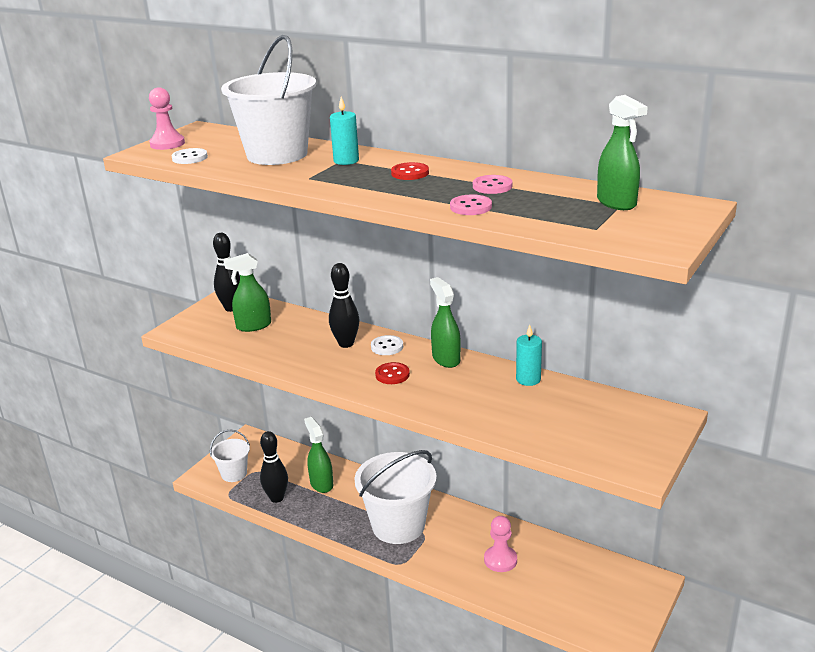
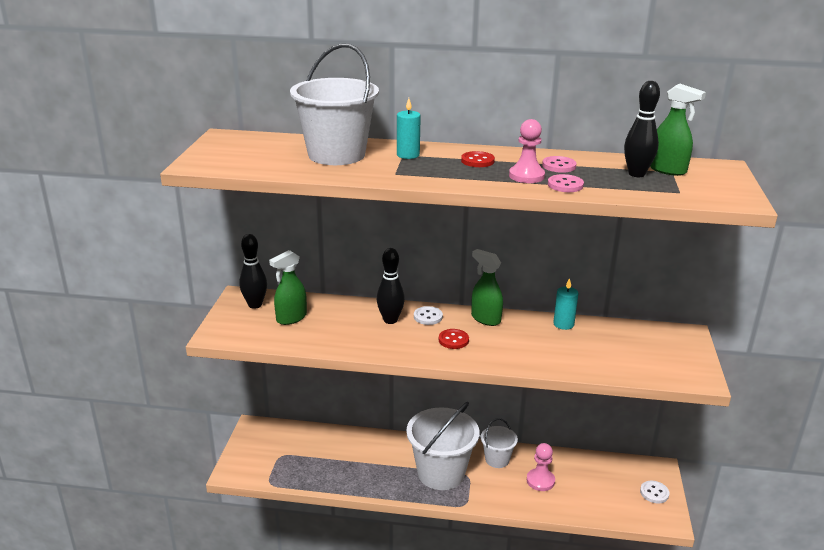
camera: 25 degrees left, 0 degrees up
(167, 144) = (212, 153): pink pawn -> pink pawn (526, 176)
(190, 158) = (254, 165): white button -> white button (654, 493)
(234, 474) = (262, 462): white bucket -> white bucket (497, 459)
(277, 498) = (318, 475): black bowling pin -> black bowling pin (636, 174)
(321, 484) = (350, 453): green spray bottle -> none

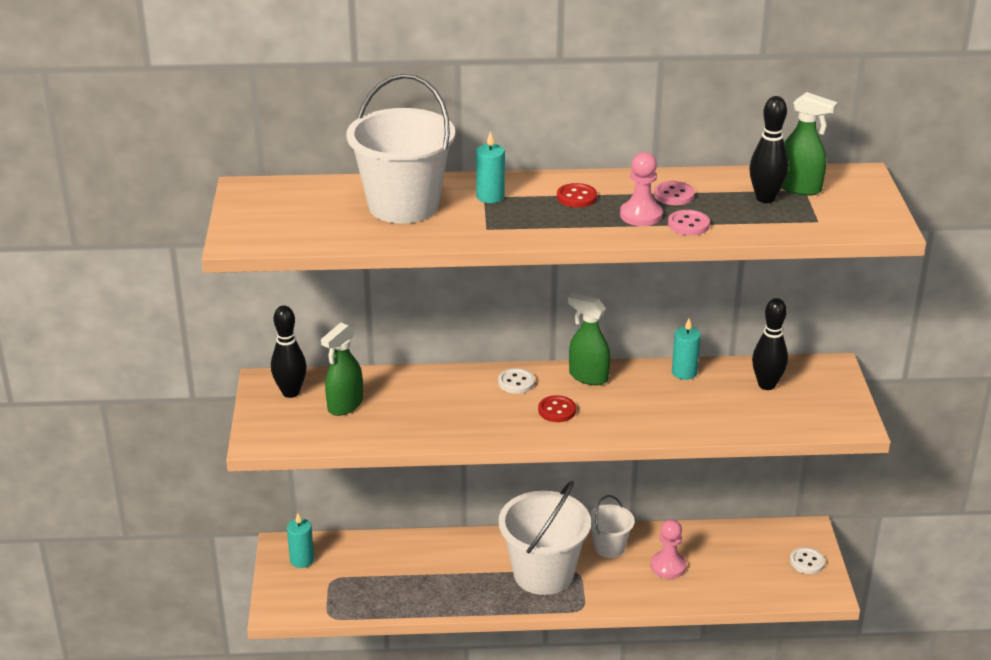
camera: 10 degrees left, 5 degrees up
(264, 438) = (302, 560): none -> turquoise candle
(390, 320) = (471, 393): black bowling pin -> black bowling pin (767, 385)

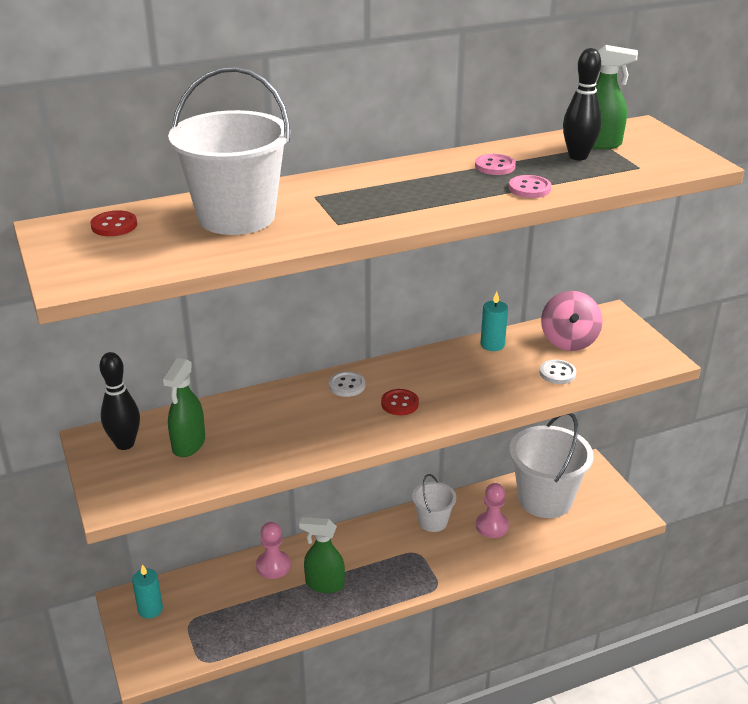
camera: 20 degrees left, 0 degrees up
(490, 197) = (320, 195): turquoise candle -> none
(543, 574) = (387, 562): white bucket -> white bucket (545, 499)
(576, 197) = (406, 182): red button -> red button (114, 225)
(588, 376) = (410, 366): green spray bottle -> green spray bottle (324, 584)
(641, 215) = (479, 188): pink pawn -> pink pawn (273, 566)
(767, 385) = (569, 341): black bowling pin -> pink spinning top
(807, 562) = (602, 492): white button -> white button (557, 373)

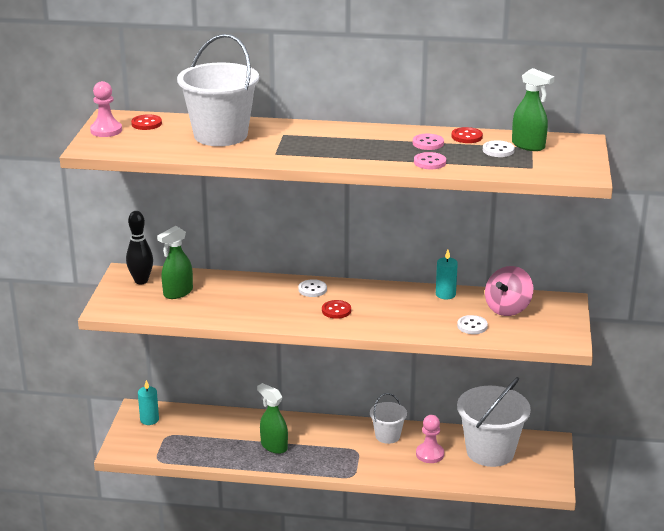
camera: 30 degrees right, 5 degrees down
(273, 566) = (249, 423): pink pawn -> pink pawn (106, 130)
(524, 149) = (467, 137): none -> red button
(578, 156) = (498, 150): black bowling pin -> white button

